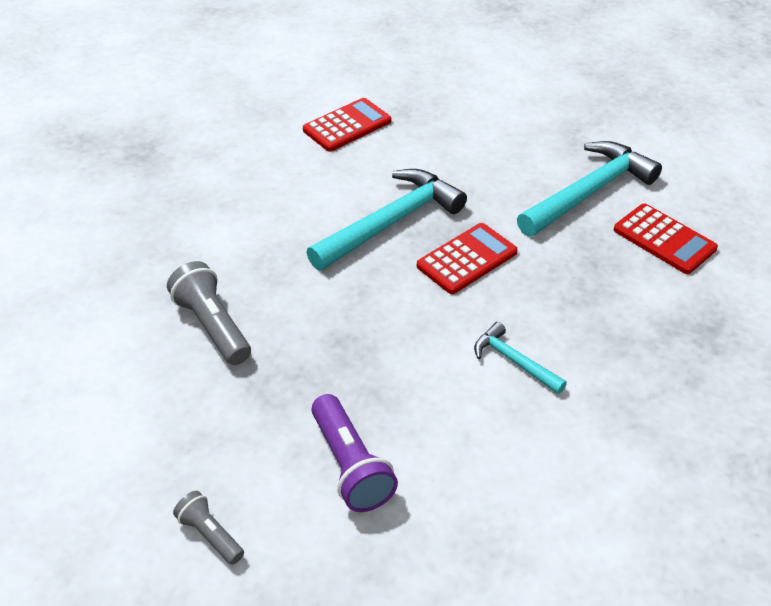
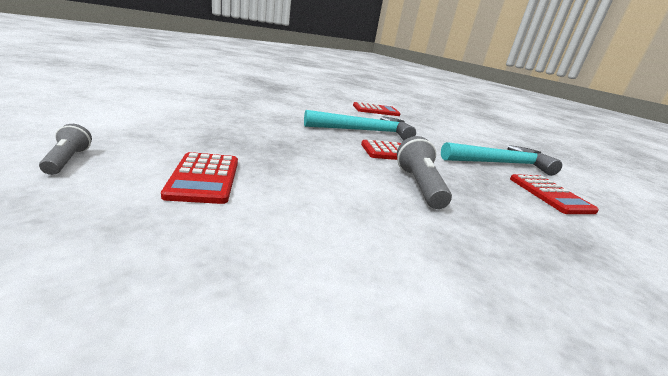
camera: 25 degrees right, 20 degrees down
(212, 326) = (225, 118): grey flashlight -> grey flashlight (419, 186)
(350, 466) = (204, 178): purple flashlight -> red calculator
(514, 361) = (384, 191): turquoise hammer -> none

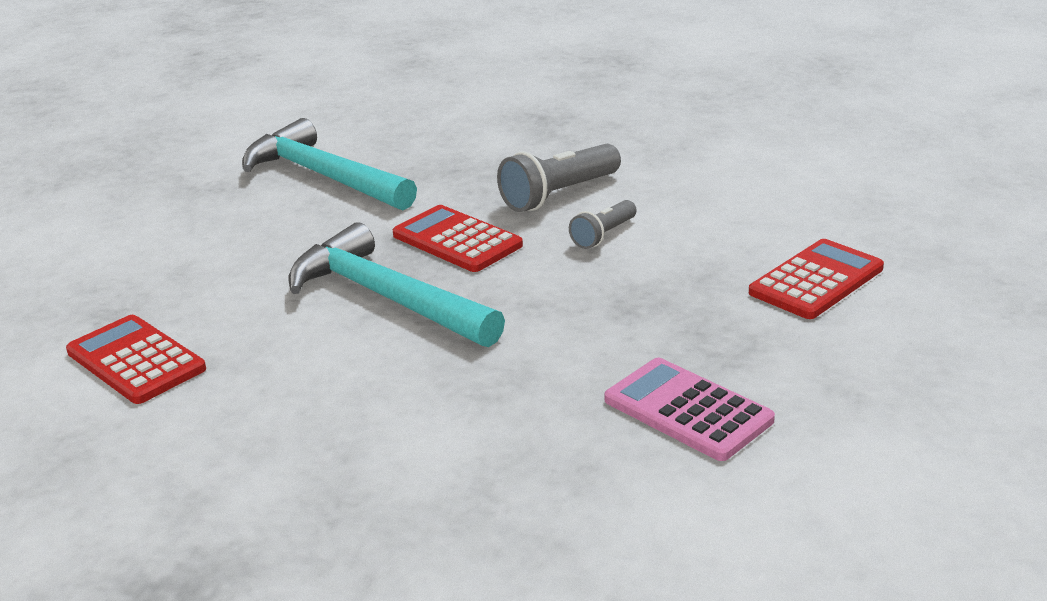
camera: 120 degrees left, 5 degrees up
(68, 160) = (966, 355): grey flashlight -> grey flashlight (603, 235)
(206, 121) = (687, 410): none -> pink calculator
(550, 195) = (409, 137): red calculator -> none

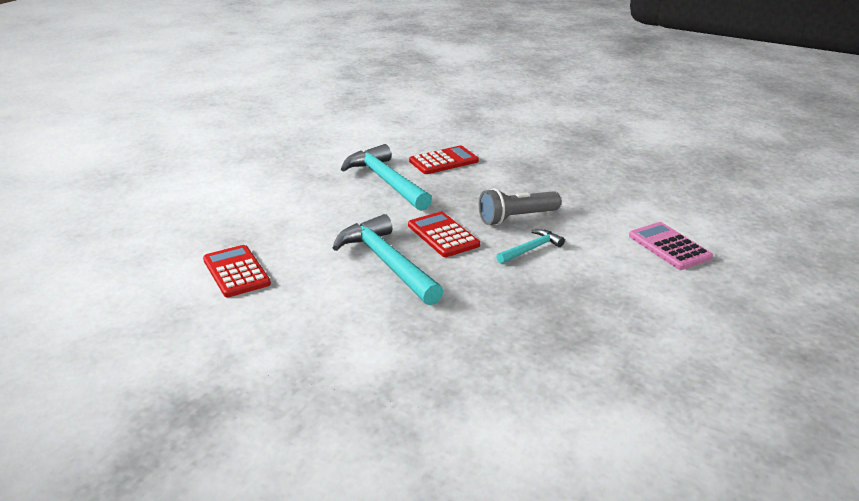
camera: 15 degrees right, 0 degrees up
(603, 235) = (531, 249): grey flashlight -> turquoise hammer
(687, 410) = (528, 370): pink calculator -> pink calculator (669, 247)
(816, 280) = (649, 305): red calculator -> red calculator (443, 161)

